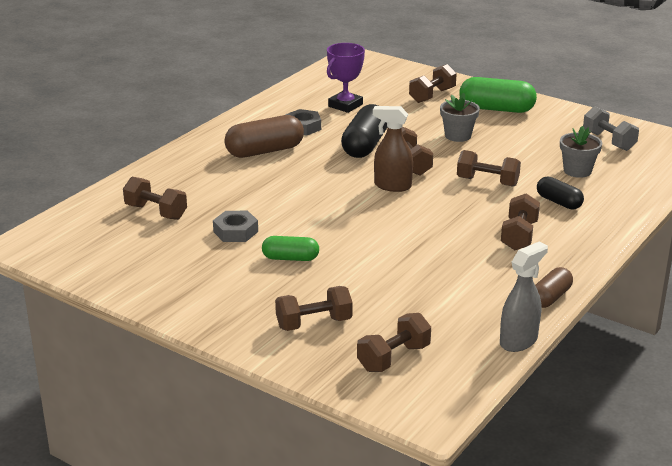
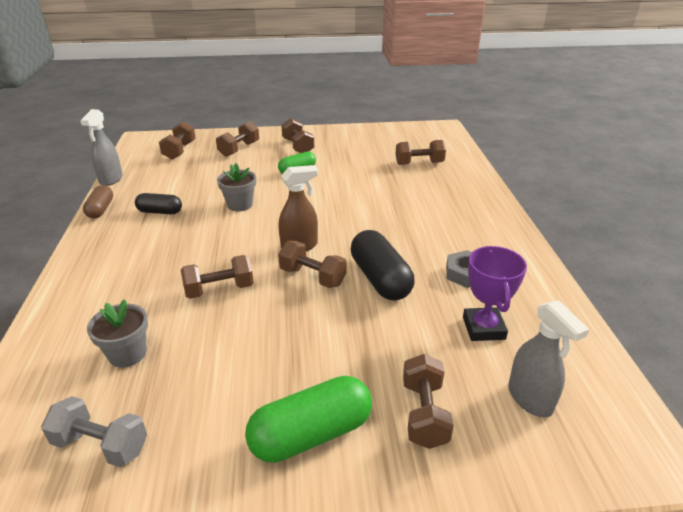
camera: 140 degrees right, 5 degrees up
(235, 232) = (353, 171): grey nut -> none
(265, 151) = (445, 232): brown capsule -> none
(373, 82) = (530, 399): none -> grey spray bottle
(458, 136) = (308, 343): grey flower pot -> grey flower pot (240, 205)
(519, 236) = (151, 245): brown dumbbell -> brown dumbbell (298, 146)
(558, 202) = (131, 296): black capsule -> black capsule (160, 212)

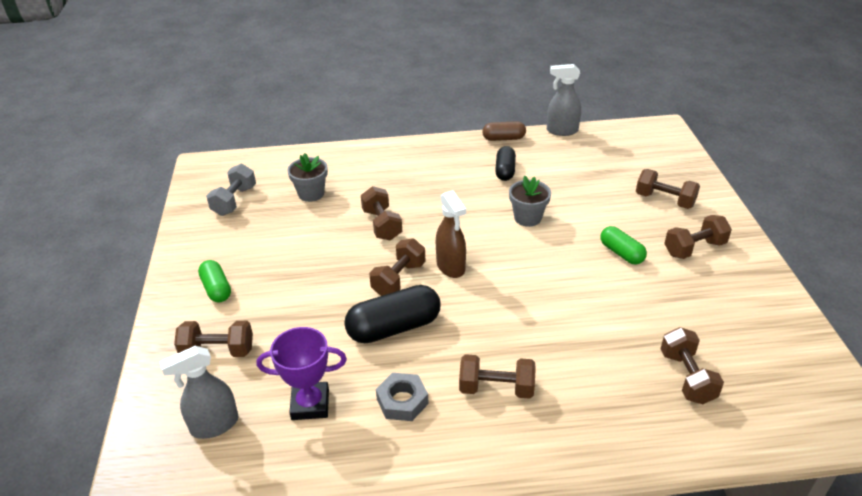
camera: 90 degrees right, 5 degrees up
(179, 151) = (642, 158): brown dumbbell -> brown dumbbell (496, 388)
(311, 434) = (216, 289): green capsule -> green capsule, size x0.60

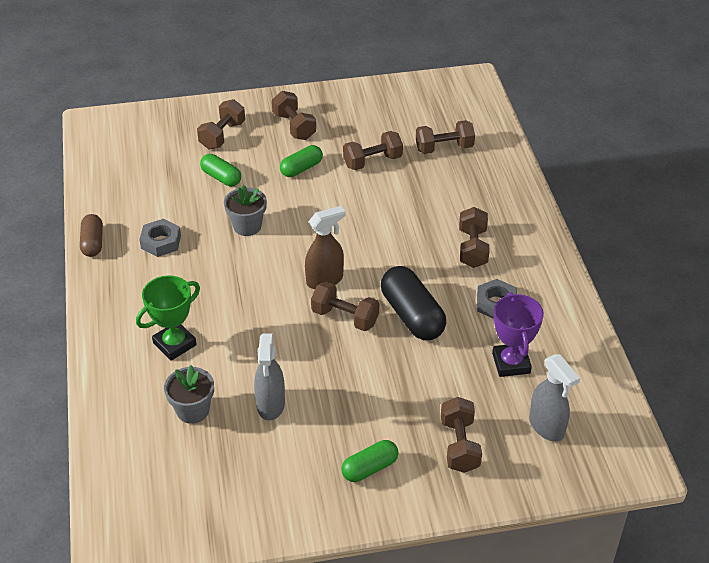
camera: 95 degrees left, 5 degrees up
(234, 201) = (203, 489): grey dumbbell -> none
(382, 225) = (256, 338): brown dumbbell -> brown dumbbell (372, 161)
(383, 182) = (174, 344): none -> green trophy
(505, 171) = (161, 242): black capsule -> grey nut
(561, 131) = (84, 196): grey spray bottle -> grey spray bottle (270, 405)
(597, 201) = (221, 177): none -> green capsule

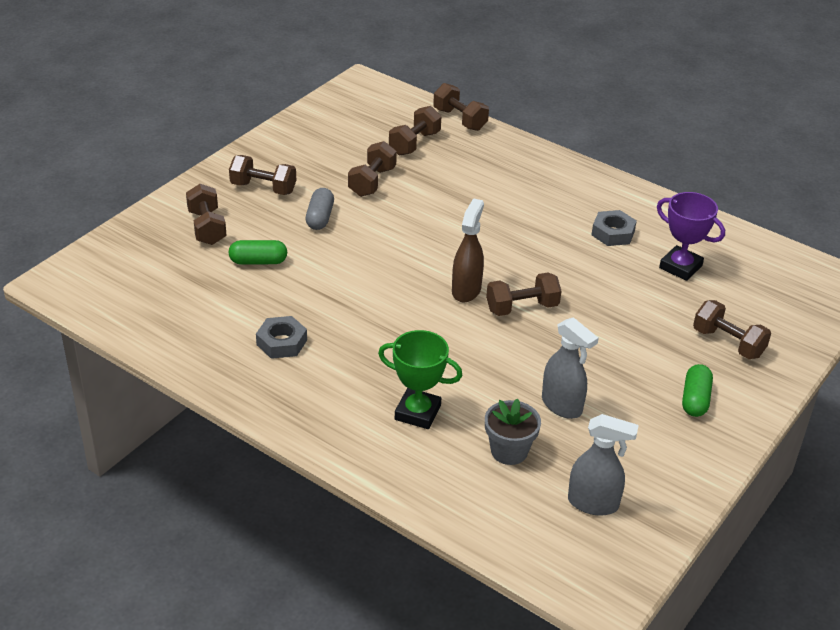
camera: 45 degrees left, 5 degrees down
(93, 243) = (216, 380): brown capsule -> none
(174, 344) = (417, 412): green trophy -> green trophy turned 75 degrees counterclockwise
(247, 226) = (340, 287): grey flower pot -> none
(301, 168) = (320, 217): green capsule -> grey capsule
(412, 315) = (568, 276): black capsule -> none
(472, 248) = (541, 204): brown dumbbell -> brown dumbbell (460, 119)
(547, 427) = (761, 294): grey spray bottle -> grey spray bottle (593, 503)

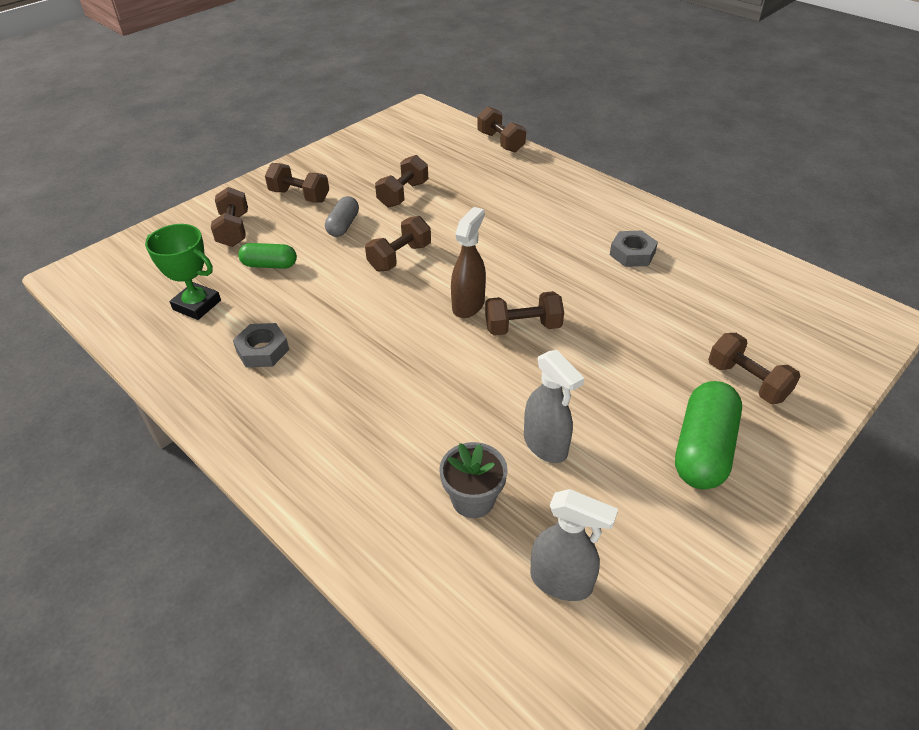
camera: 10 degrees right, 5 degrees up
(414, 143) = (453, 161): brown dumbbell -> brown dumbbell (400, 257)
(417, 412) = (381, 442): green trophy -> green trophy (197, 305)
(680, 267) = (700, 292): purple trophy -> none
(695, 399) = (703, 449): green capsule -> green capsule, size x1.67

